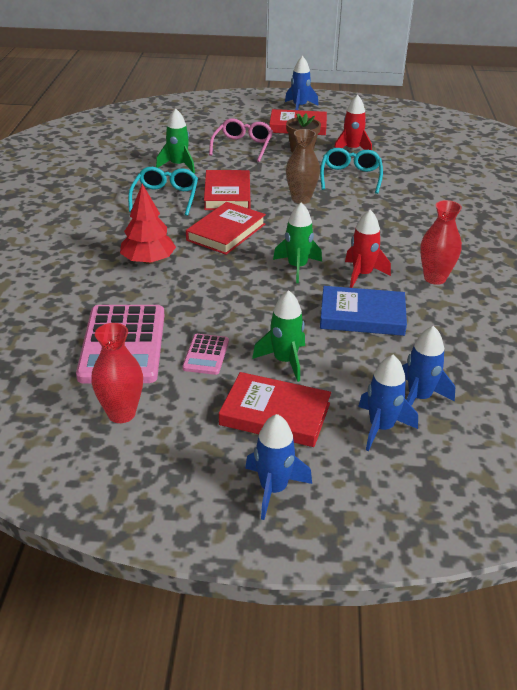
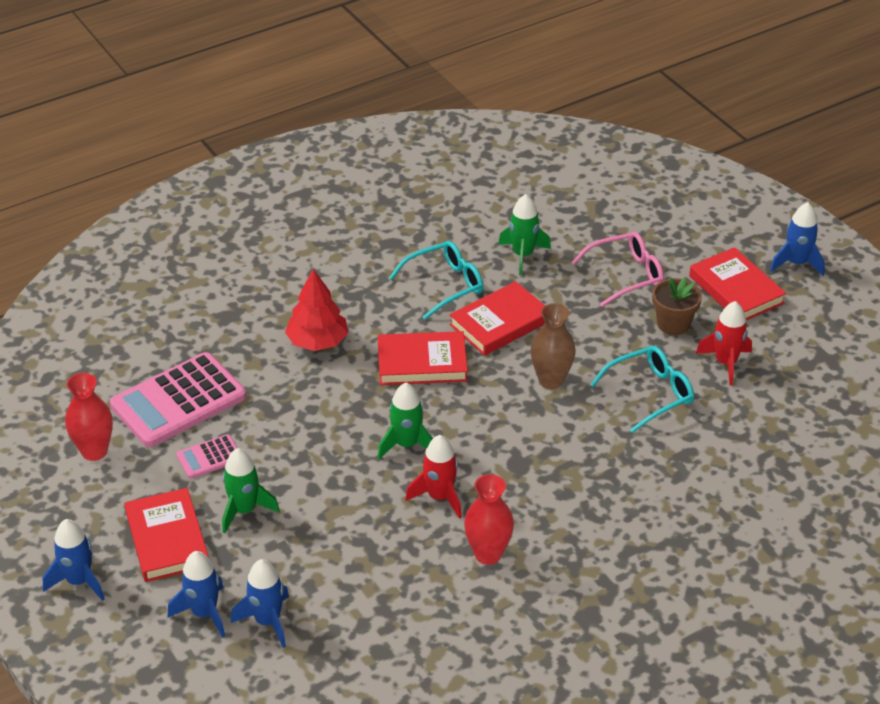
camera: 55 degrees right, 5 degrees up
(362, 315) = (364, 529): blue book -> none

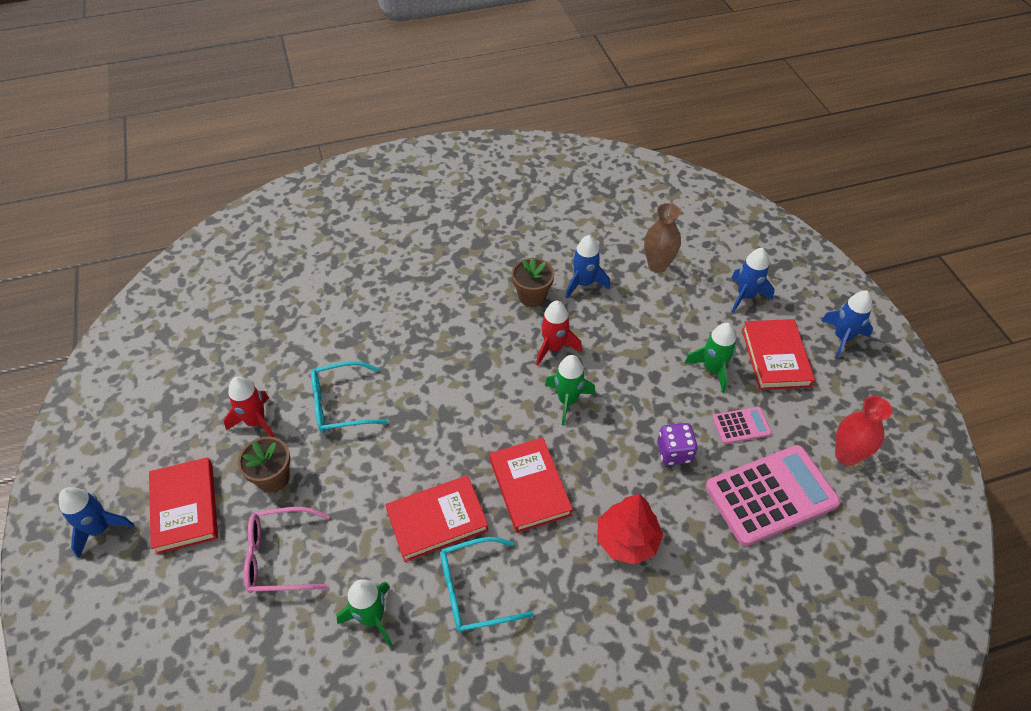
camera: 165 degrees left, 10 degrees up
(267, 621) = (700, 281): blue rocket -> blue rocket (584, 283)
(281, 419) = (674, 452): none -> purple dice
(422, 363) = (530, 487): red book -> red book turned 60 degrees clockwise
(488, 554) = (532, 296): red vase -> brown flower pot
(551, 380) = (419, 438): brown vase -> brown vase (657, 265)

